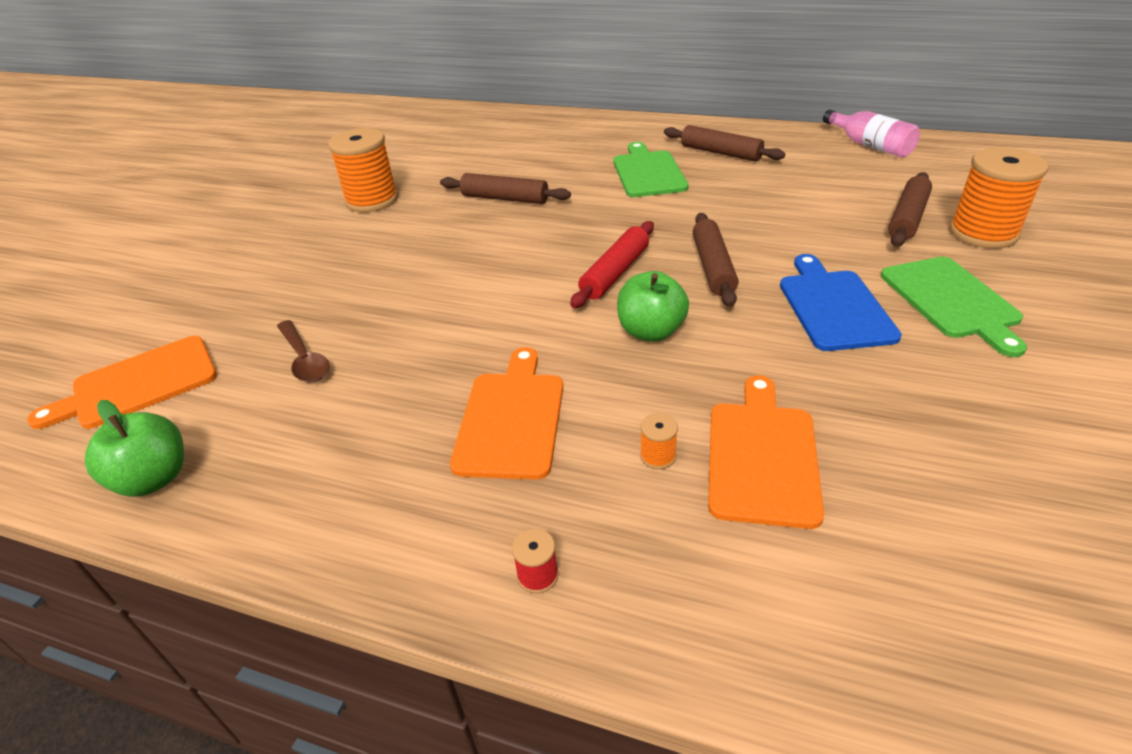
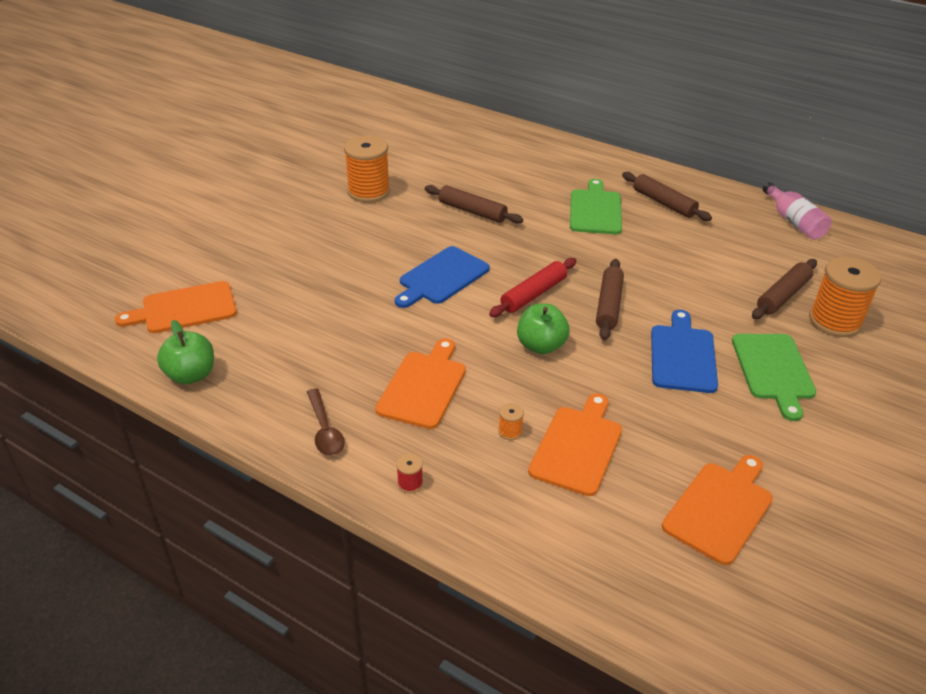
camera: 10 degrees right, 0 degrees up
(304, 359) = (296, 314): brown spoon -> brown spoon (325, 430)
(491, 275) = (441, 277): none -> blue cutting board
(1006, 502) = (720, 509): none -> orange cutting board

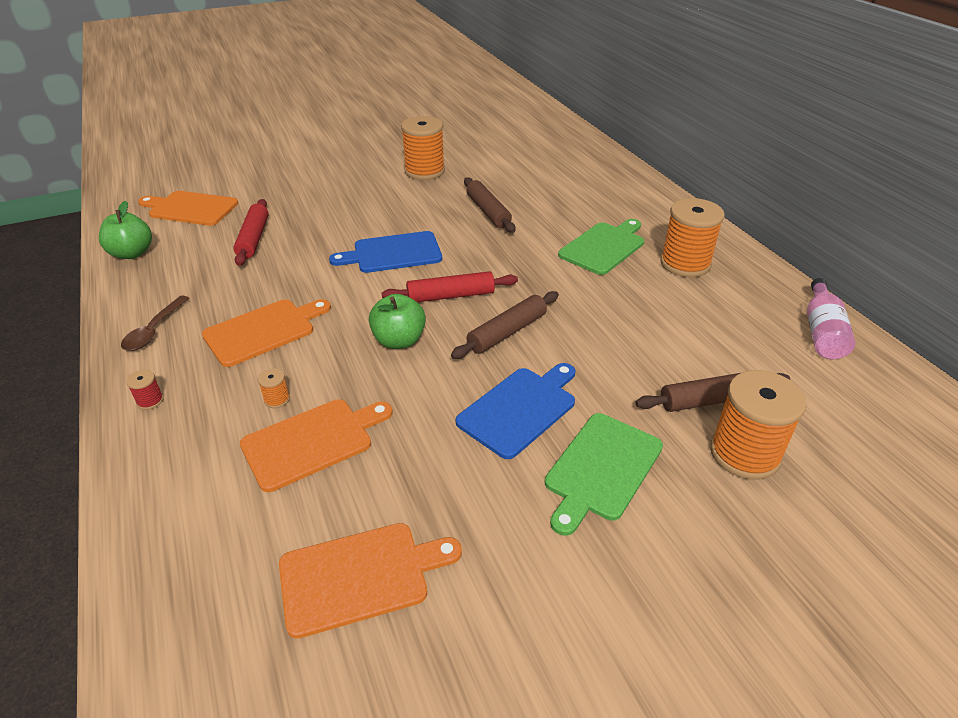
camera: 35 degrees right, 0 degrees up
(296, 313) = (253, 238): none -> red rolling pin
(664, 203) = (685, 264): brown rolling pin -> orange spool

